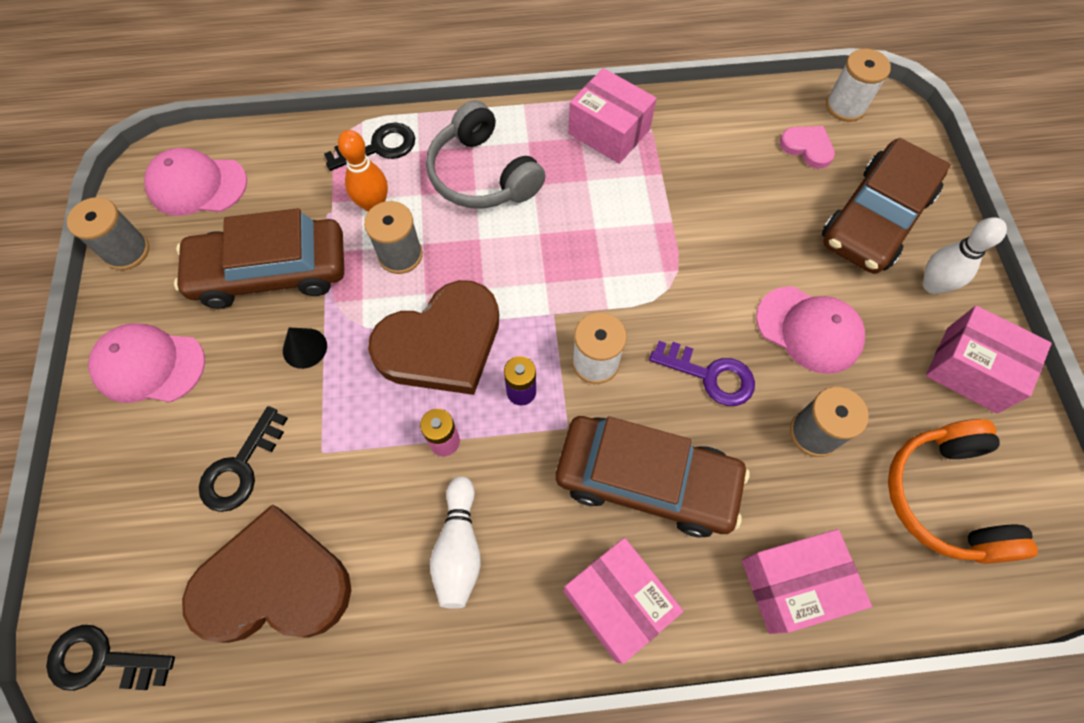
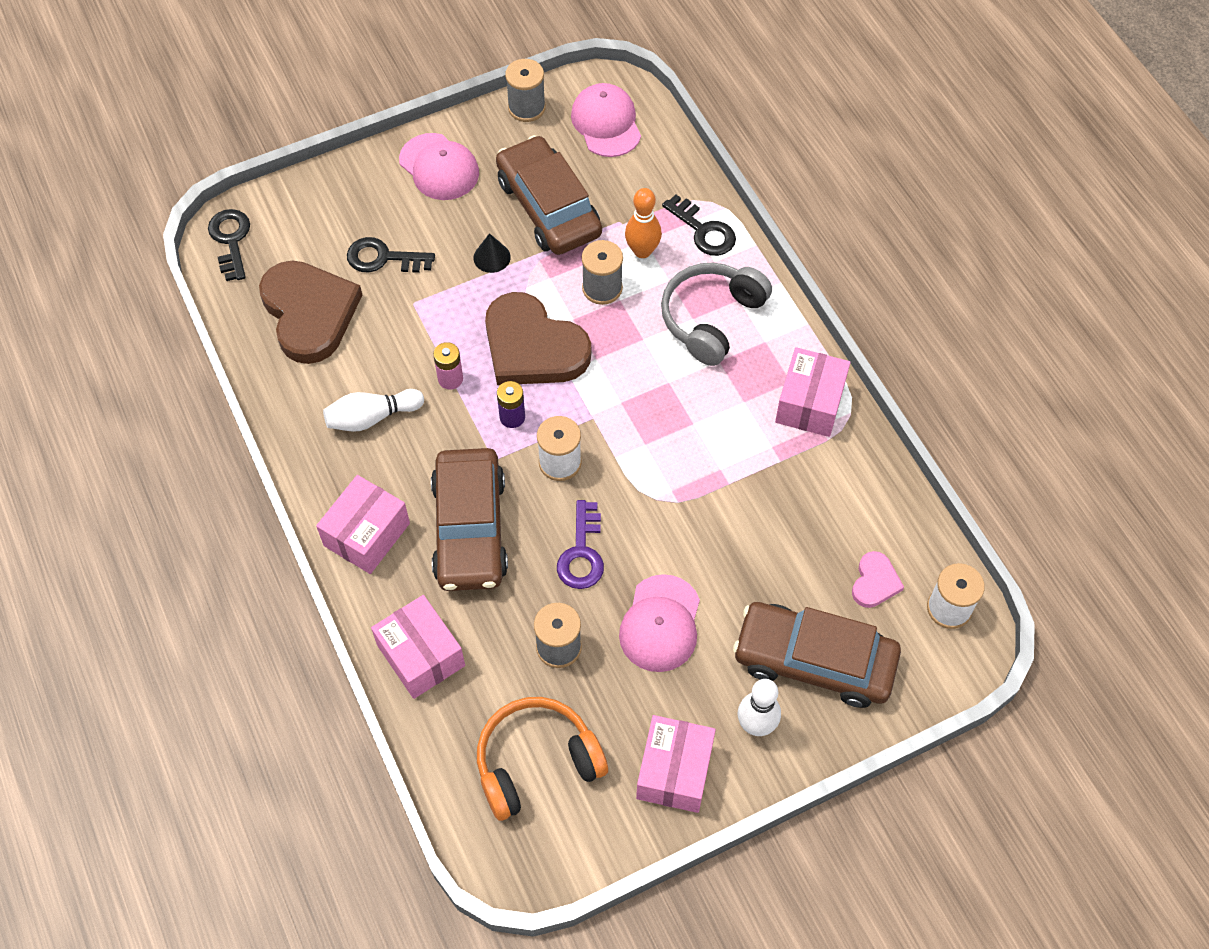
camera: 70 degrees right, 5 degrees down
(149, 365) = (439, 167): pink cap -> pink cap turned 150 degrees clockwise

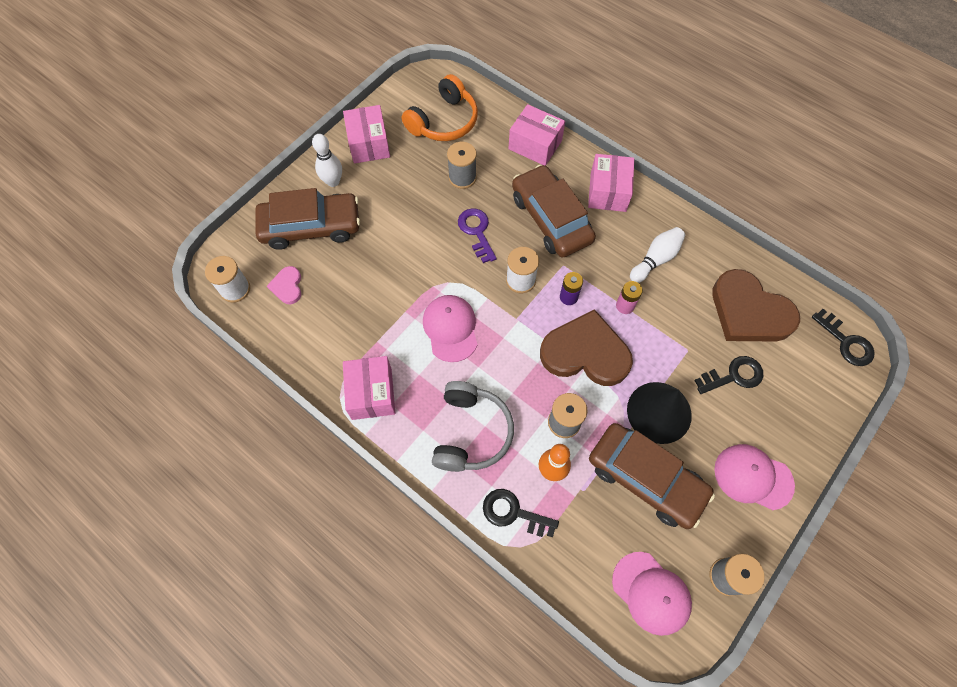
camera: 155 degrees right, 5 degrees up
(492, 257) = (659, 412): black cone -> black cone, size x2.10
(660, 624) = (410, 211): pink cap -> pink cap (450, 328)

